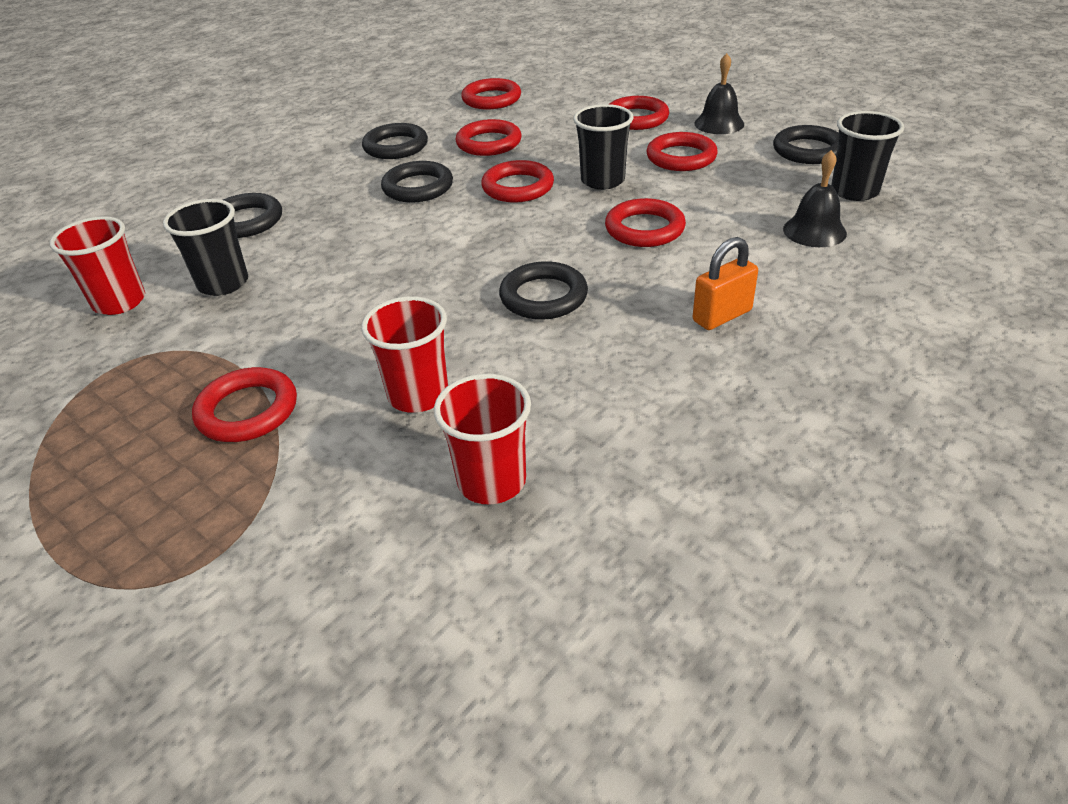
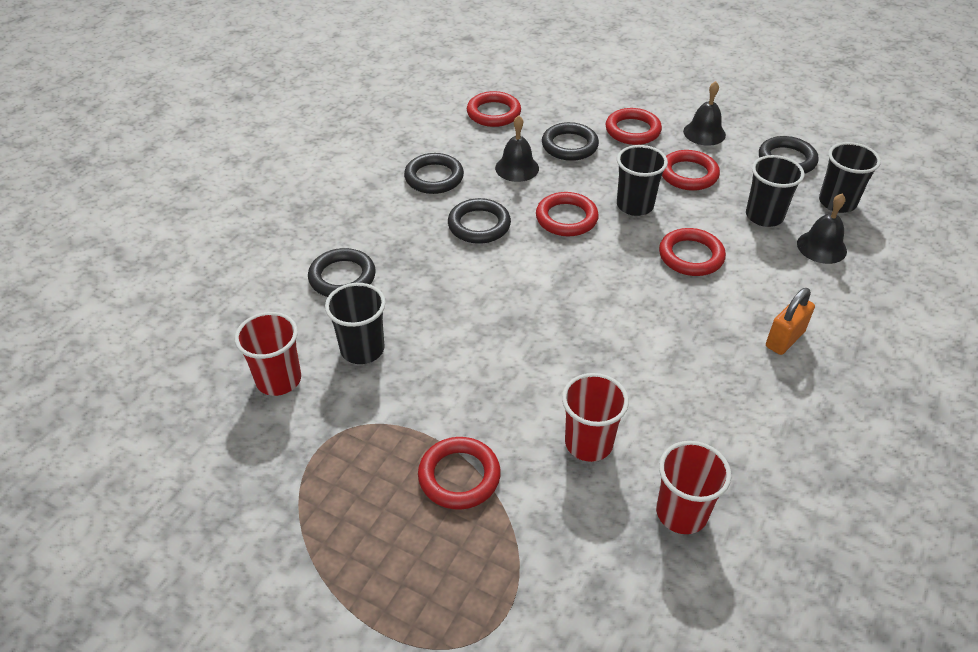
camera: 15 degrees left, 5 degrees up
(489, 143) = (517, 168): red ring -> black bell
(543, 296) = (641, 335): black ring -> black ring (569, 145)
(754, 198) = (764, 216): none -> black cup

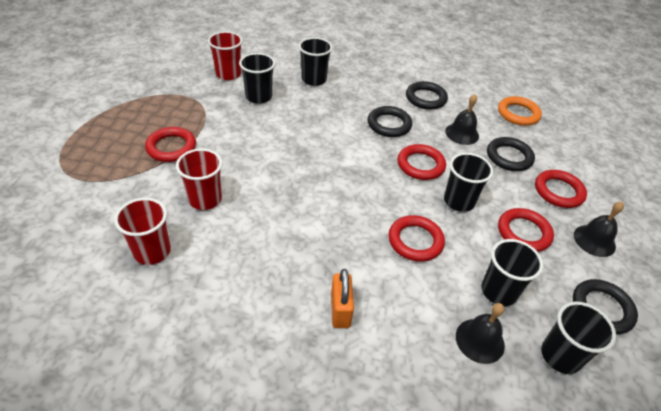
camera: 70 degrees right, 0 degrees up
(342, 277) = (314, 80): black ring -> black cup
(493, 113) = (518, 114): red ring -> orange ring
(784, 339) = (340, 310): orange padlock -> orange padlock turned 60 degrees clockwise

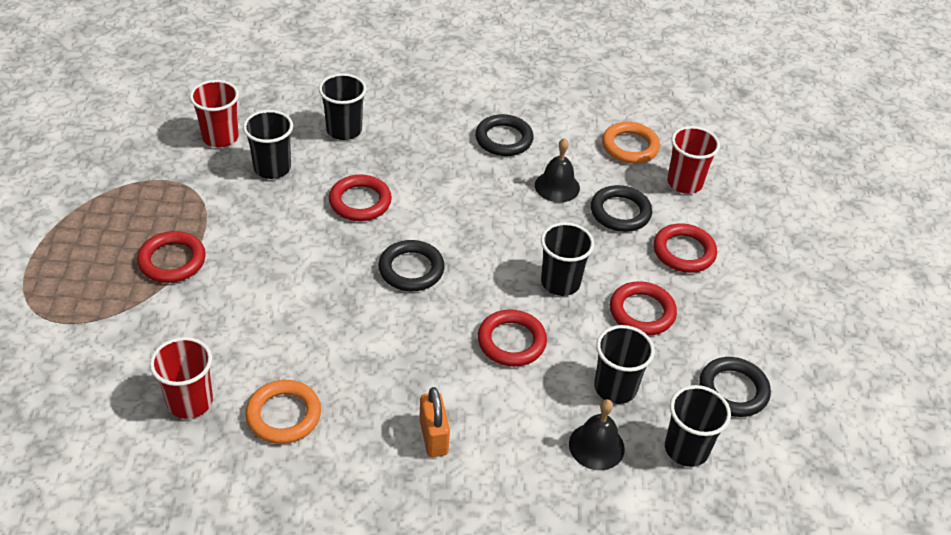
camera: 10 degrees left, 0 degrees up
(205, 199) = (237, 326): red cup -> red cup (684, 183)
(222, 273) = (283, 415): none -> orange ring
(389, 124) = (458, 186): black ring -> black ring (411, 269)
(420, 165) = (507, 239): red ring -> red ring (360, 202)
(594, 240) = (726, 309): black bell -> none

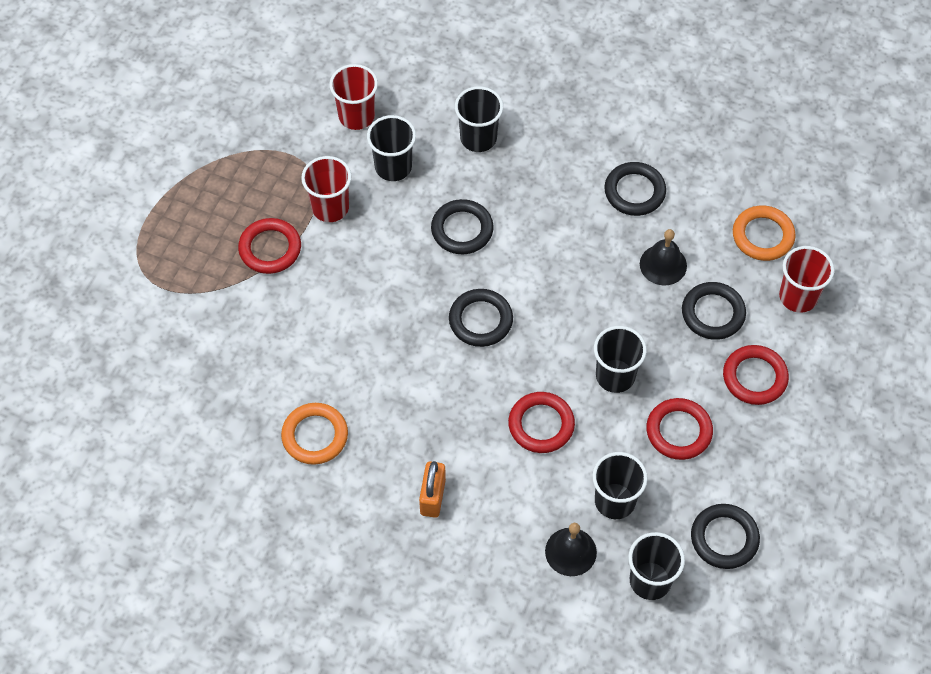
camera: 25 degrees right, 15 degrees up
(190, 402) = (242, 399): red cup -> red cup (330, 207)
(360, 202) = (462, 229): red ring -> black ring

